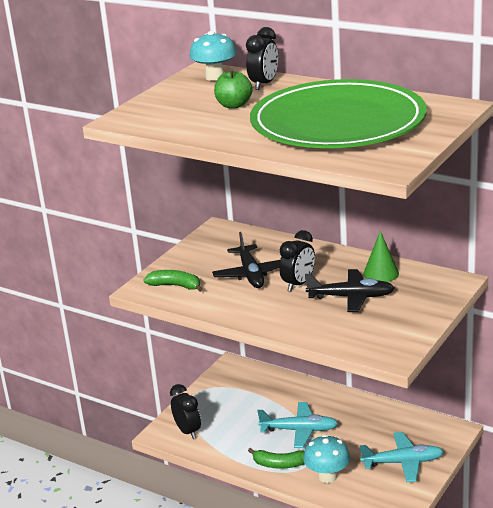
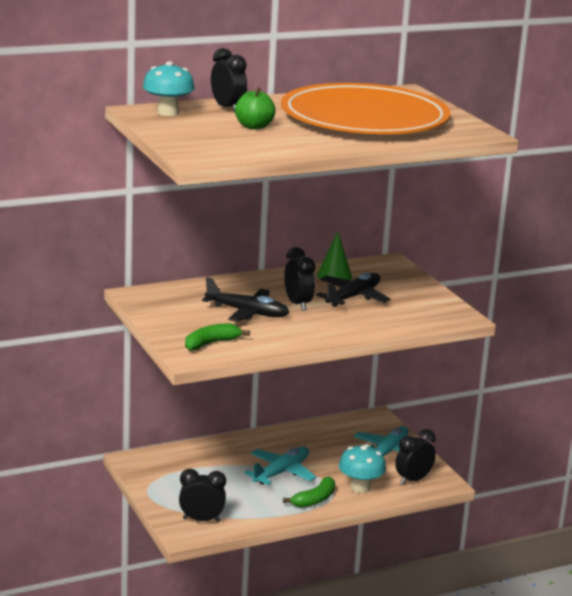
camera: 60 degrees left, 5 degrees down
(338, 122) = (364, 118): green plate -> orange plate
(376, 496) = (413, 480): none -> black clock

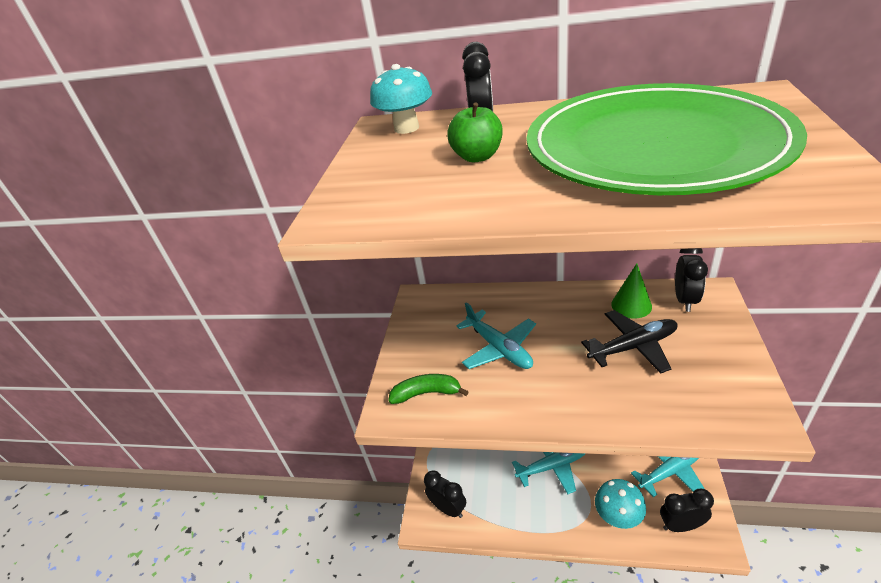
camera: 40 degrees right, 15 degrees up
(247, 312) = (499, 348): black plane -> turquoise plane
(298, 304) = (561, 346): black clock -> black clock (685, 300)
(314, 499) = (563, 518): green banana -> none
(364, 118) = (653, 146): orange plate -> green plate

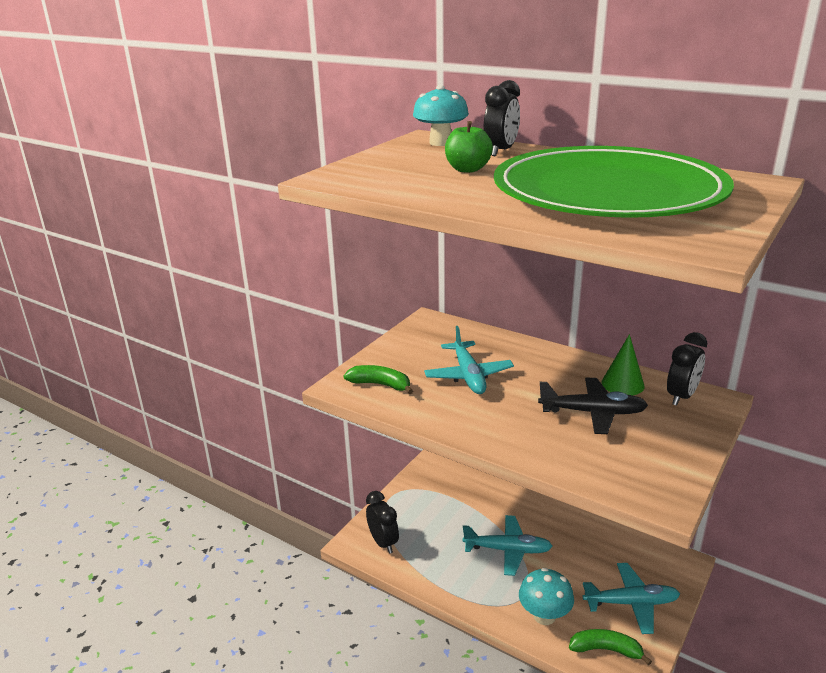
camera: 20 degrees right, 10 degrees down
(681, 525) = (606, 650): black clock -> green banana

